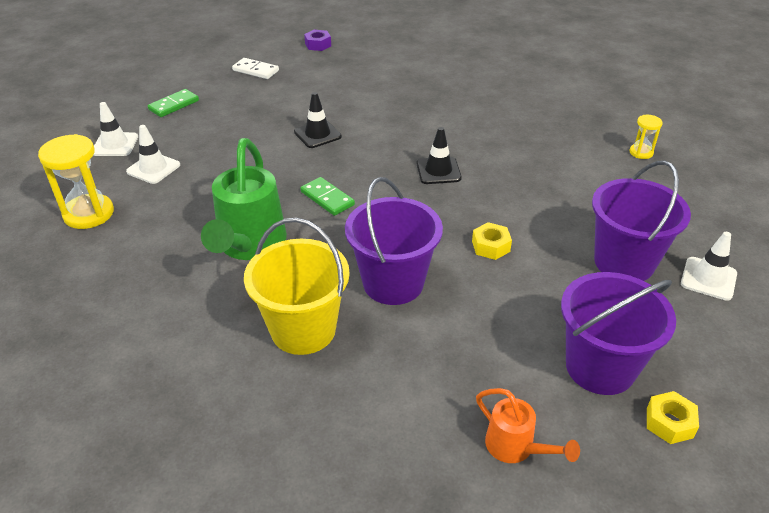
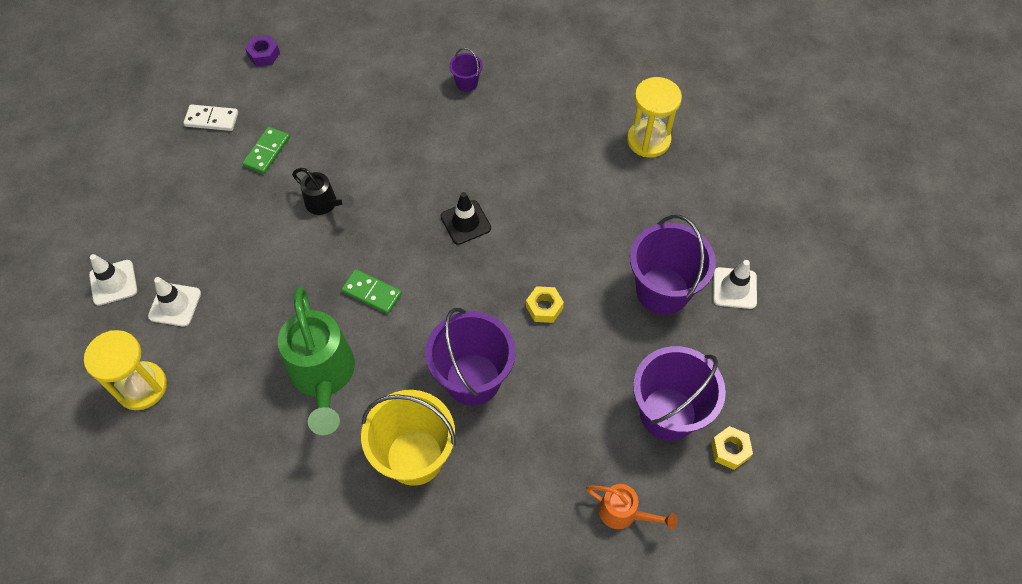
camera: 20 degrees left, 20 degrees up
(174, 105) = (146, 203): green domino -> green domino (267, 152)
(317, 134) = (325, 204): black traffic cone -> black watering can
(479, 87) = (467, 83): none -> purple bucket
(641, 152) = (648, 140): yellow hourglass -> yellow hourglass, size x1.90

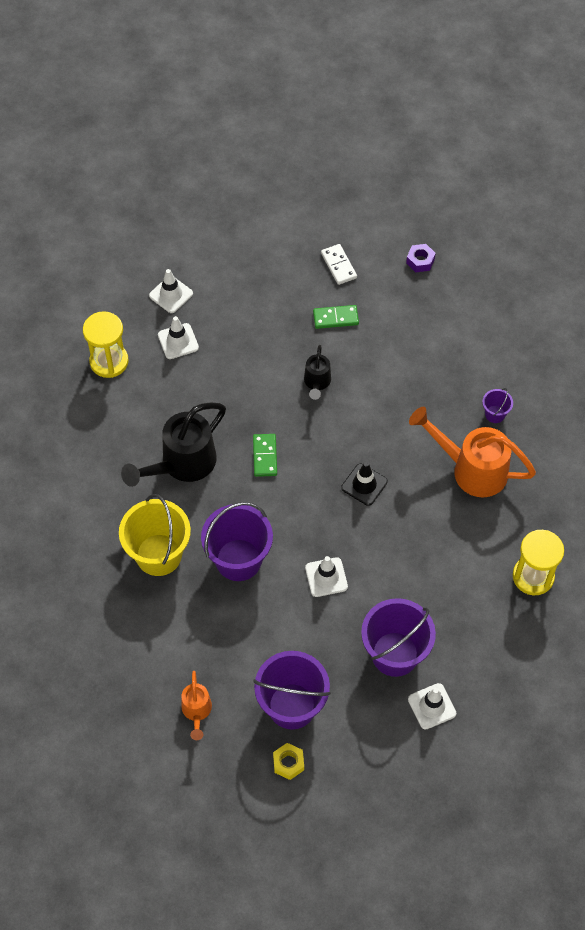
camera: 60 degrees right, 0 degrees up
(323, 376) = (182, 464): green watering can -> black watering can
(510, 129) = (471, 469): none -> orange watering can
(544, 307) = (326, 577): yellow nut -> white traffic cone

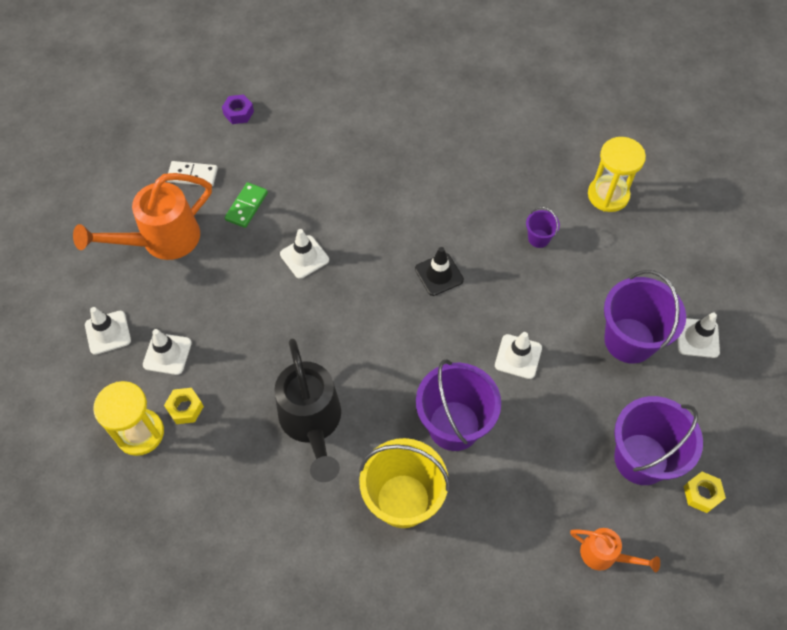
camera: 60 degrees left, 0 degrees up
(144, 377) = (185, 408): none -> yellow nut
(264, 456) = (353, 342): green domino -> none
(317, 383) = (304, 257): black watering can -> white traffic cone
(471, 469) = (476, 185): orange watering can -> orange watering can (162, 240)
(495, 414) = (432, 140): purple bucket -> purple bucket (538, 238)

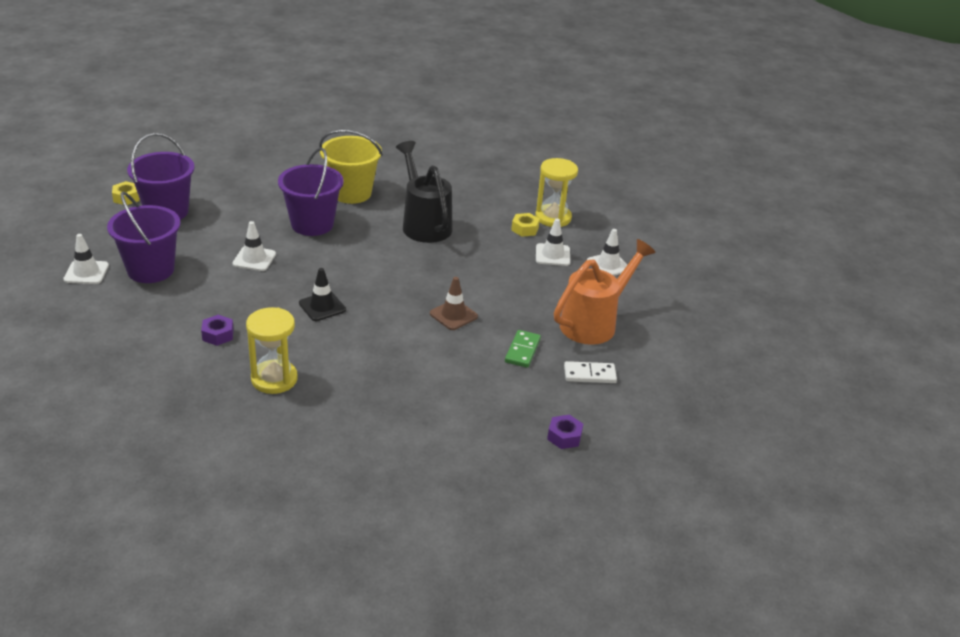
camera: 170 degrees right, 25 degrees down
(304, 257) = (453, 315): white traffic cone -> brown traffic cone
(538, 238) = (218, 335): purple bucket -> purple nut
(604, 555) = (210, 175): orange watering can -> none
(608, 195) = (130, 372): yellow hourglass -> yellow hourglass (274, 379)

